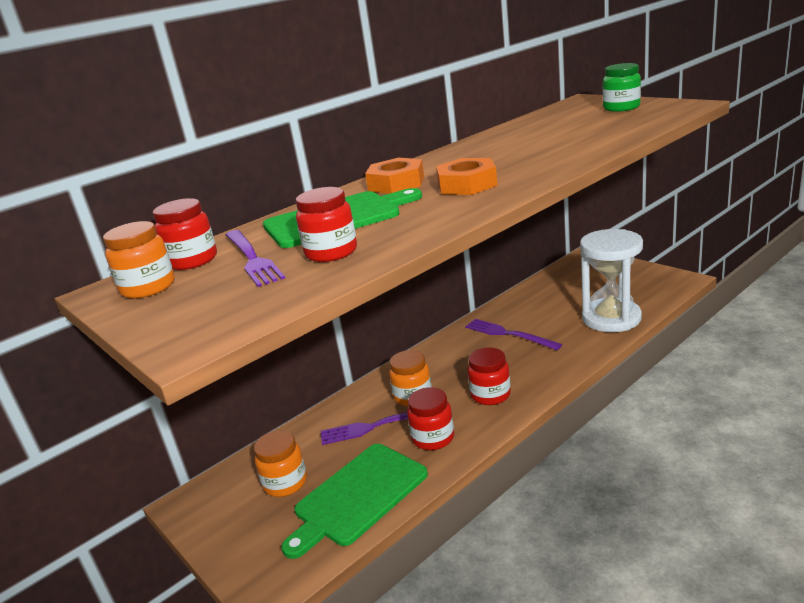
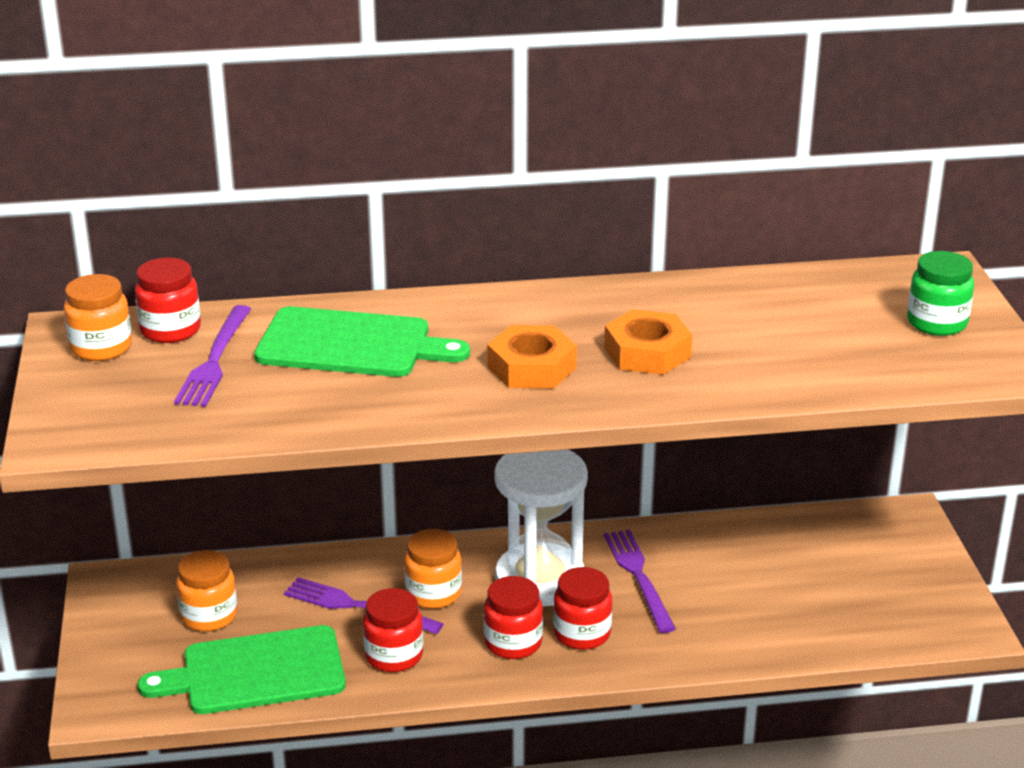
camera: 30 degrees right, 5 degrees up
(331, 252) = (280, 395): red jar -> red jar (582, 633)
(396, 184) = (479, 319): orange nut -> orange nut (647, 352)
(611, 318) = (789, 629): white hourglass -> white hourglass (540, 579)

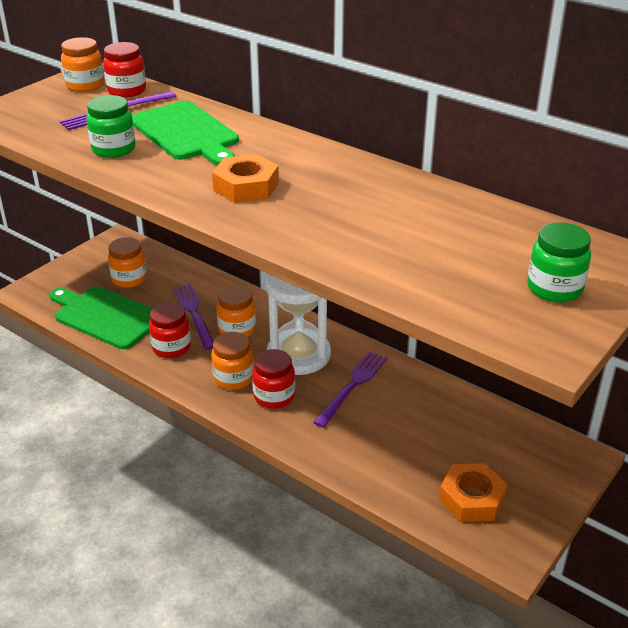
camera: 45 degrees right, 5 degrees up
(310, 400) = (113, 149): none -> green jar
(513, 643) = (233, 378): red jar -> orange jar
(647, 352) = (324, 210): orange nut -> orange nut (472, 498)

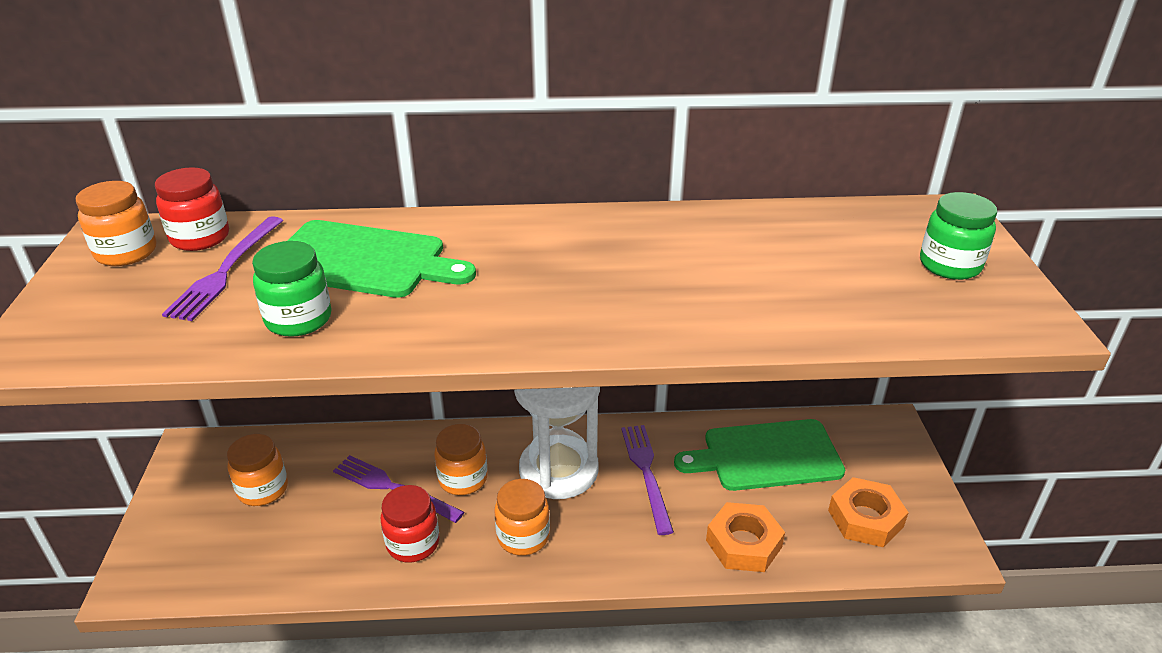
camera: 40 degrees left, 0 degrees up
(106, 316) = (285, 552): green cutting board -> green cutting board (766, 455)
(246, 186) = (533, 294): orange nut -> orange nut (743, 543)
(274, 396) = (587, 531): red jar -> none

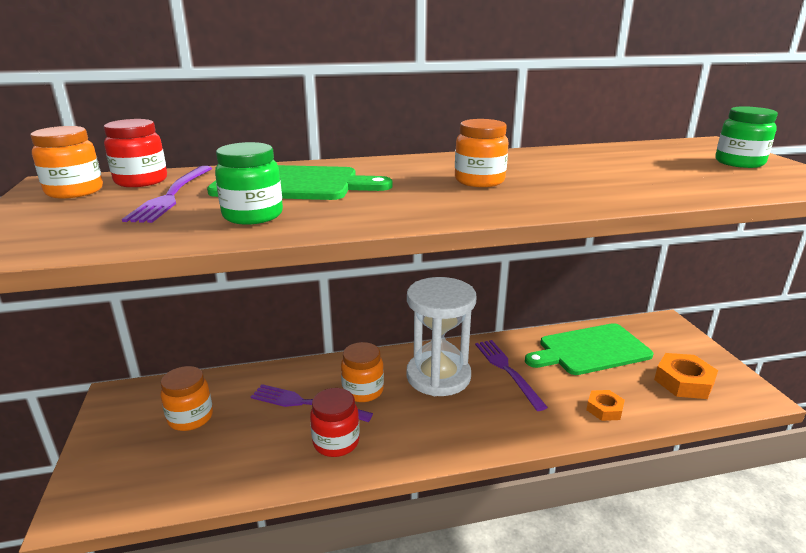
camera: 10 degrees left, 10 degrees down
(523, 537) = (428, 426): orange jar -> orange jar (479, 181)
(743, 543) = (604, 409): orange nut -> orange nut, size x0.61

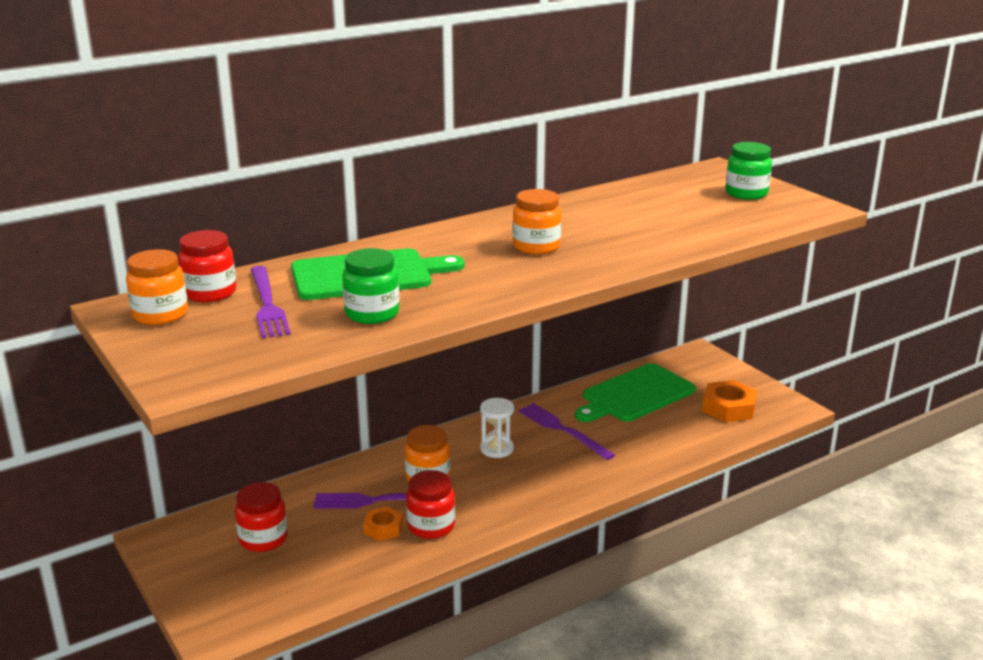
camera: 20 degrees left, 0 degrees up
(190, 418) = (263, 539): orange jar -> red jar
(438, 376) = (497, 449): white hourglass -> white hourglass, size x0.49
(604, 409) = (666, 446): orange nut -> orange nut (383, 528)

